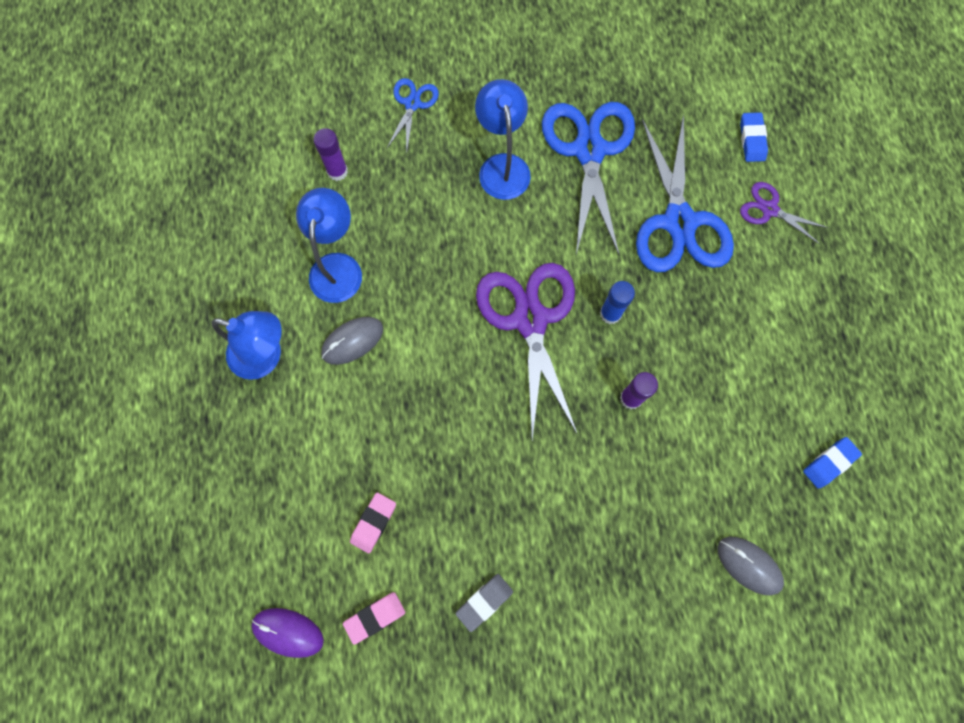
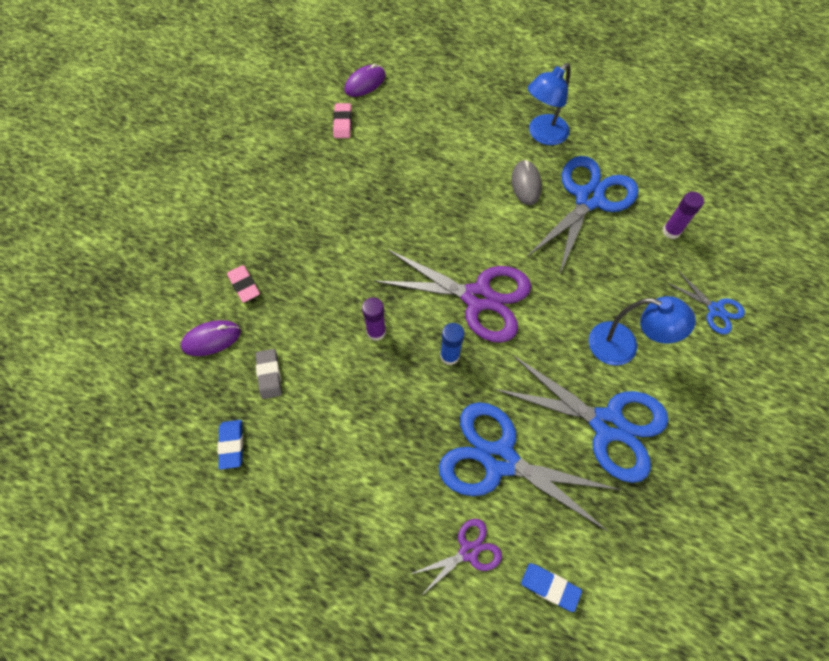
camera: 120 degrees right, 10 degrees down
(337, 266) = (589, 199): blue lamp -> blue scissors
(373, 523) = (397, 145): pink eraser -> pink eraser (244, 285)
(484, 601) = (309, 178): grey eraser -> grey eraser (269, 375)
(749, 565) = (211, 339): grey mouse -> purple mouse

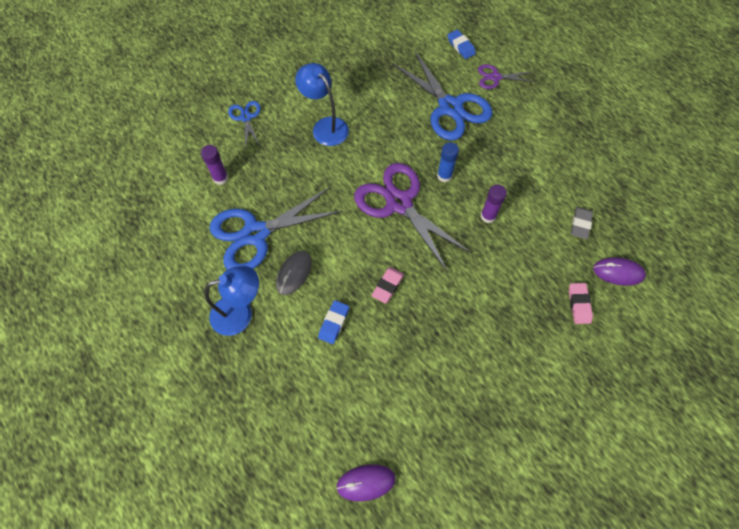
camera: 150 degrees left, 0 degrees up
(232, 445) = (621, 192): blue eraser -> blue eraser (334, 323)
(342, 123) = (418, 436): pink eraser -> pink eraser (387, 286)
(607, 424) = (372, 94): blue scissors -> none

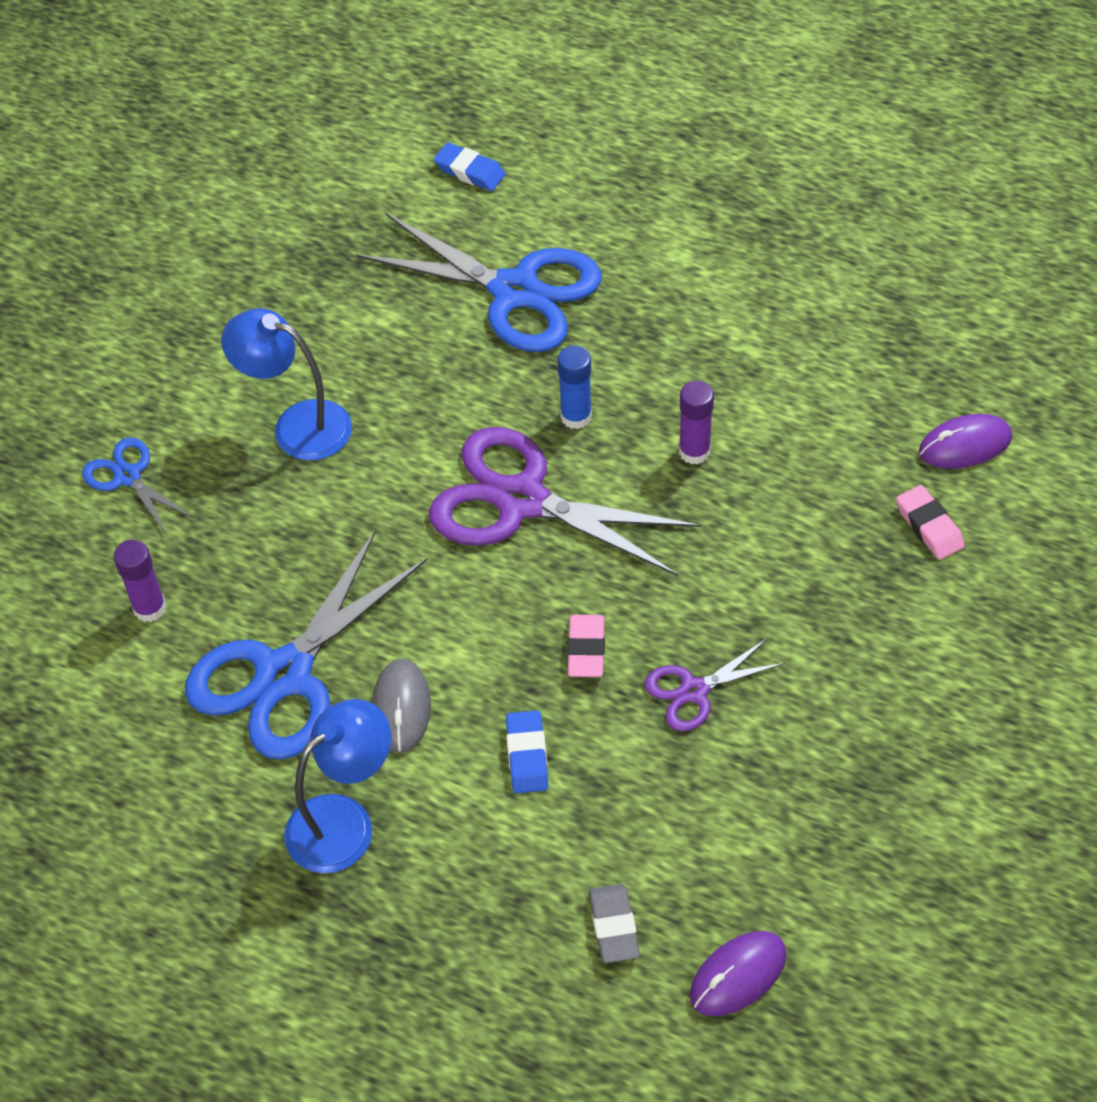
camera: 25 degrees left, 10 degrees down
(495, 77) = (567, 202): purple scissors -> purple scissors (694, 691)
(580, 224) = (860, 394): grey eraser -> grey eraser (613, 926)

